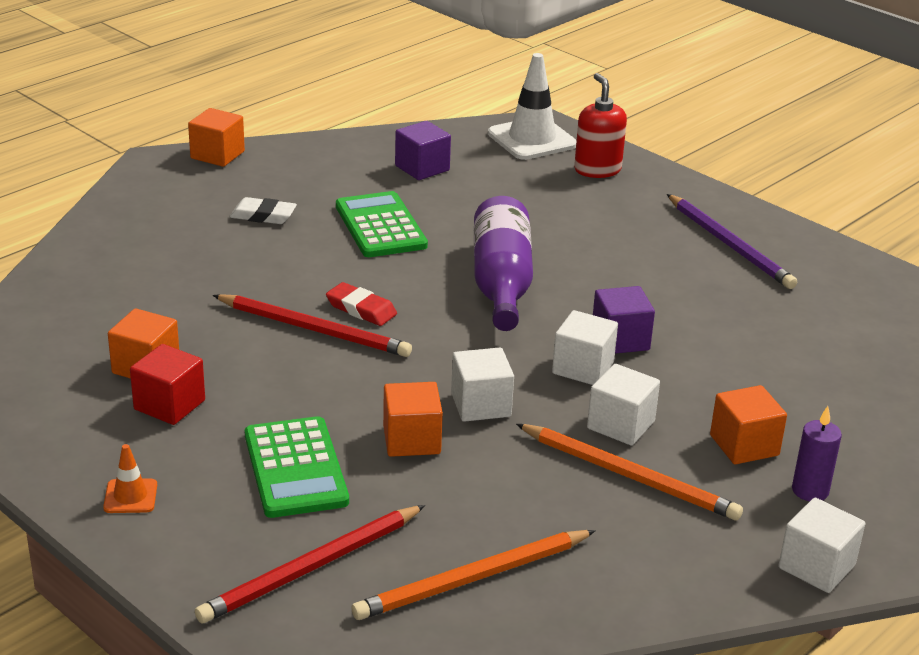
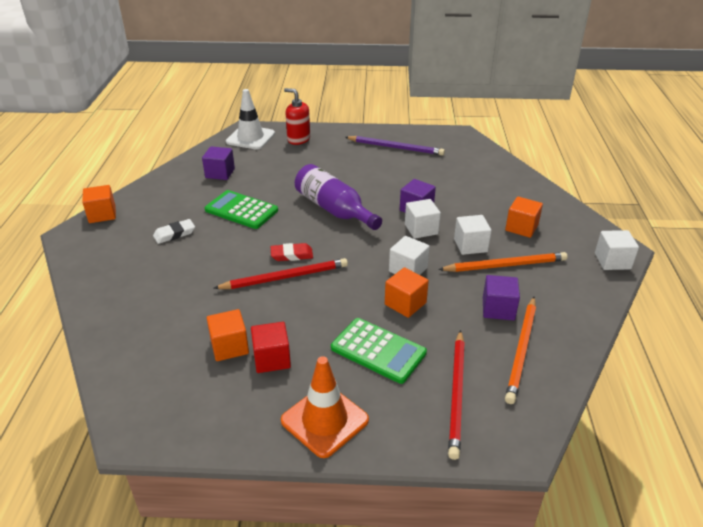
camera: 40 degrees left, 5 degrees up
(130, 496) = (324, 420): orange traffic cone -> orange traffic cone, size x2.07
(525, 517) = (498, 309): none -> purple cube
(810, 491) = (567, 232): purple candle -> none

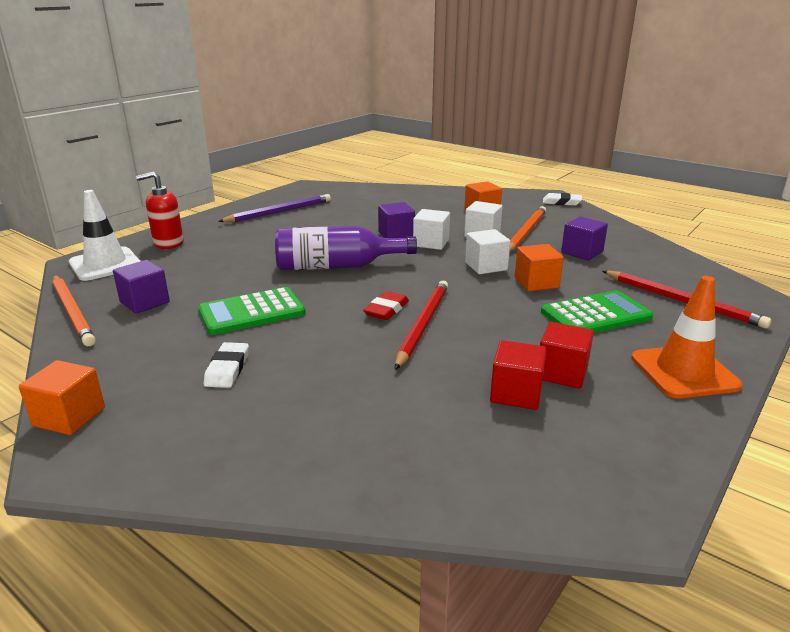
camera: 55 degrees left, 10 degrees down
(229, 347) = (516, 393): orange cube -> red cube
(521, 350) = (643, 262): orange pencil -> orange pencil (73, 312)
(612, 261) = (561, 202): white cube -> white eraser

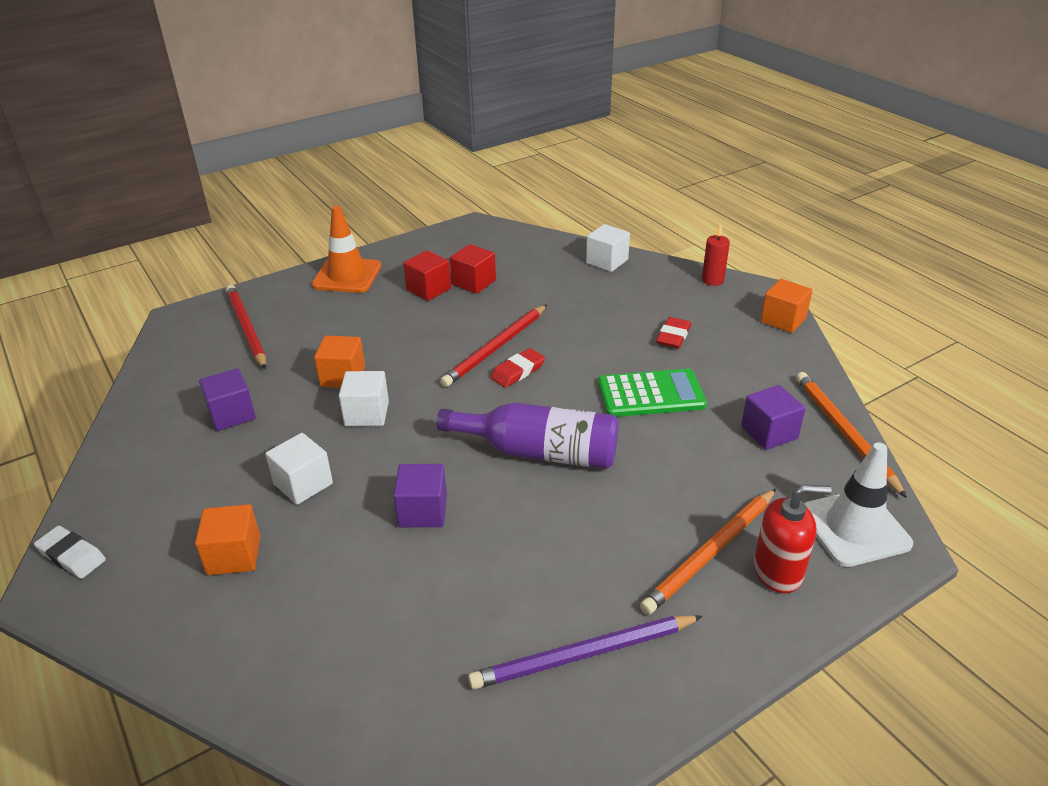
camera: 160 degrees left, 10 degrees up
(156, 470) = (712, 280): none -> red candle
(227, 369) = (673, 336): white eraser -> red eraser
(431, 243) = (390, 478): white cube -> white cube (607, 261)
(526, 232) = (240, 475): orange pencil -> orange pencil (710, 553)
(596, 315) = (340, 329): green calculator -> none

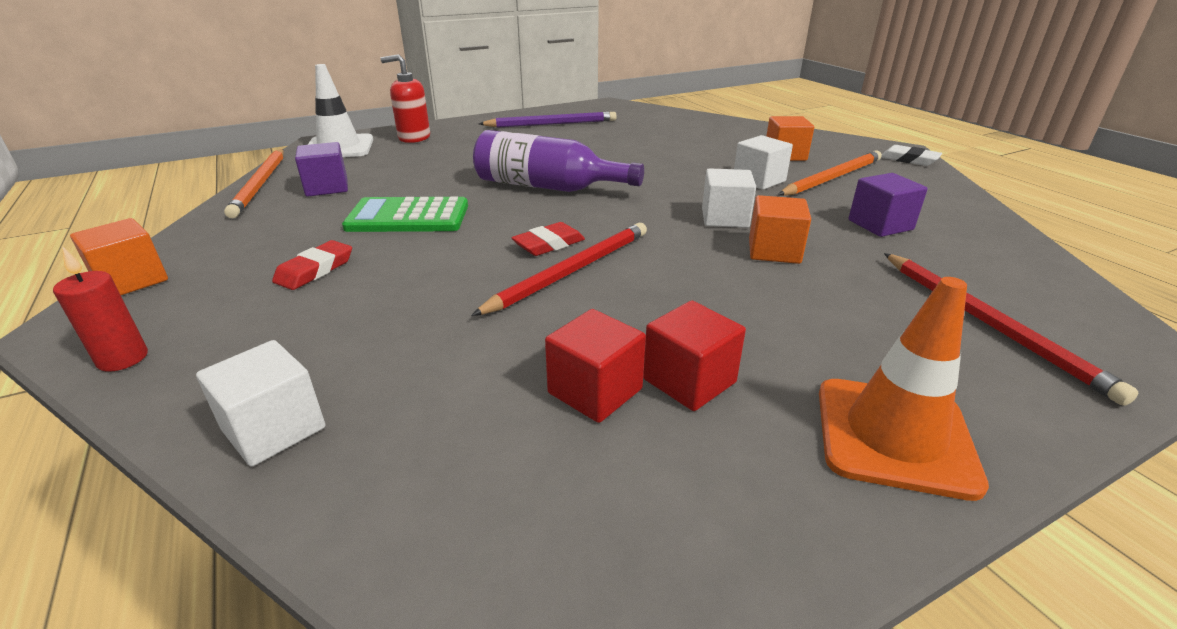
camera: 175 degrees left, 5 degrees down
(423, 511) = (651, 165): purple cube -> none
(710, 553) = (449, 144): orange pencil -> orange pencil (832, 178)

